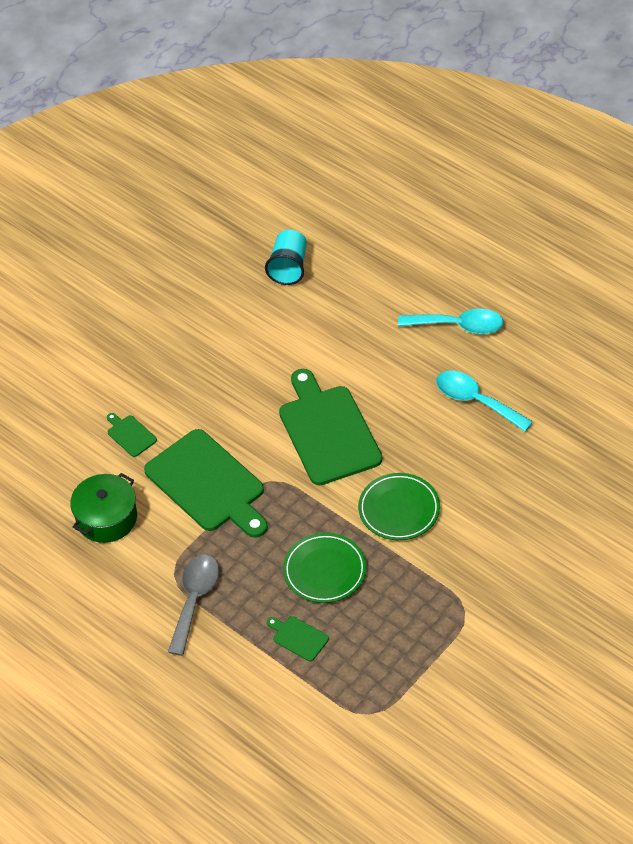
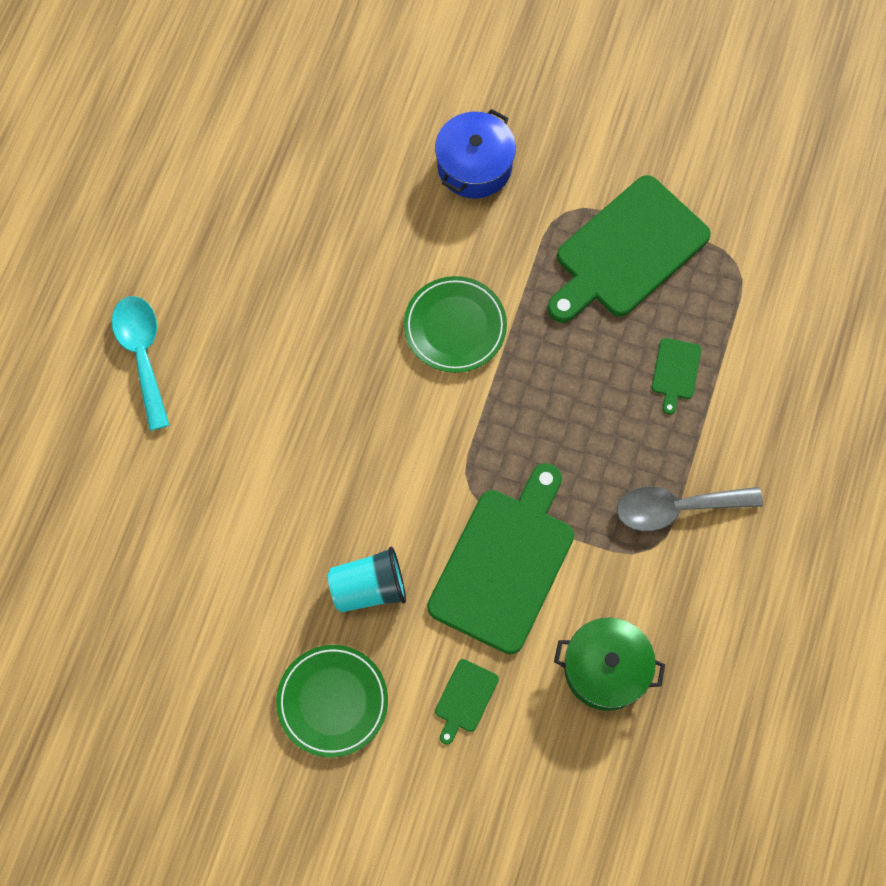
camera: 115 degrees left, 20 degrees up
(288, 267) = (104, 609): turquoise cup -> turquoise cup (369, 587)
(324, 571) = (574, 377): green plate -> green plate (332, 701)
(328, 431) = (368, 450): green cutting board -> green cutting board (626, 251)
(476, 401) = (259, 295): turquoise spoon -> none
(530, 563) = (474, 166): none -> blue pot

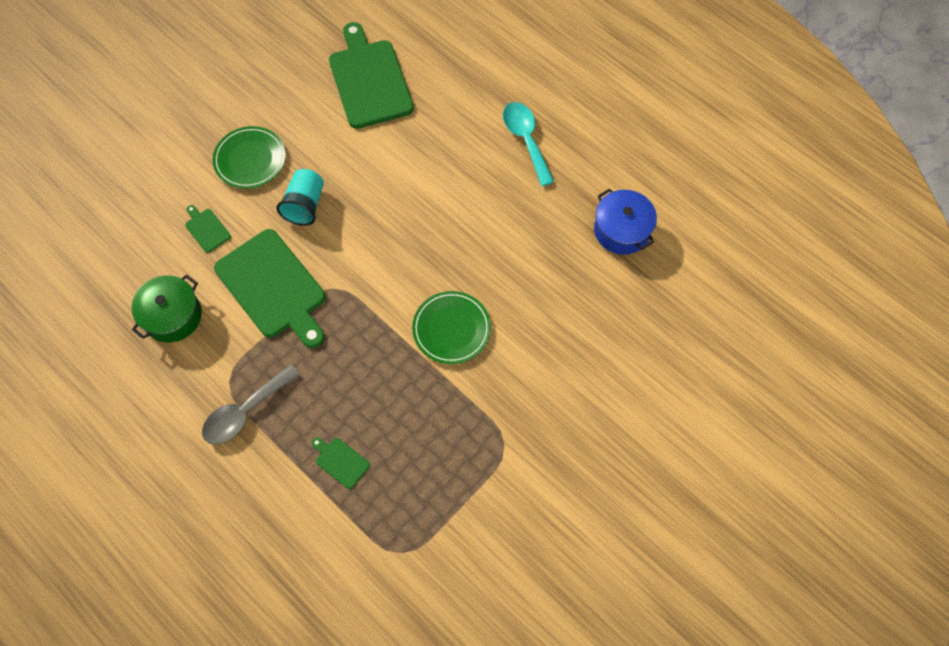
camera: 115 degrees right, 5 degrees down
(142, 354) = (526, 140): turquoise spoon -> turquoise spoon turned 120 degrees counterclockwise
(474, 166) = (571, 397): blue pot -> blue pot (622, 230)
(626, 251) = (451, 474): green cutting board -> green cutting board (369, 80)
(676, 508) = (245, 411): grey spoon -> grey spoon turned 150 degrees counterclockwise

